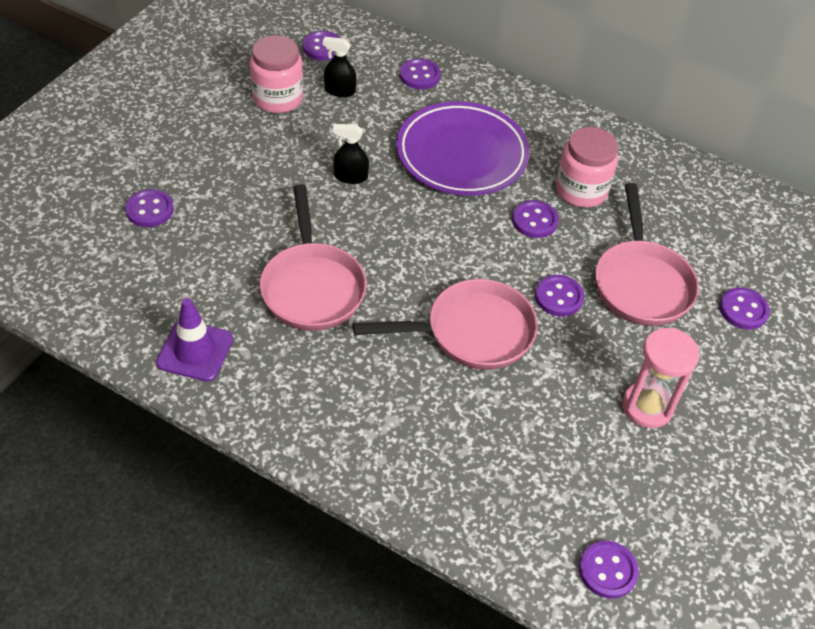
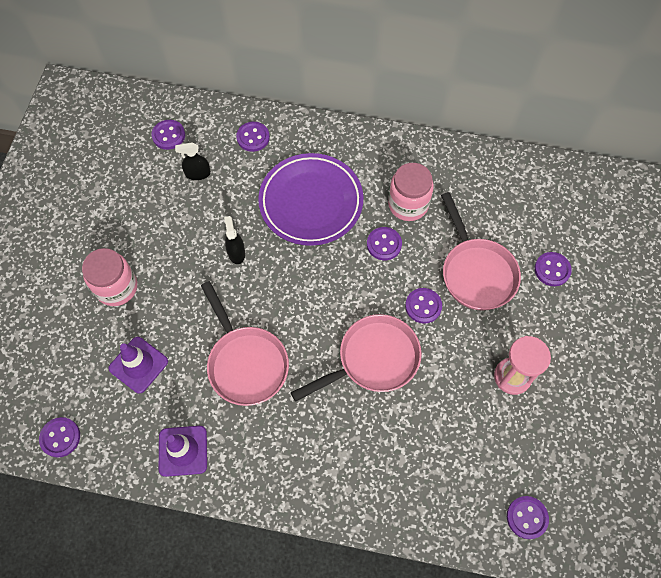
camera: 15 degrees left, 15 degrees up
(149, 210) = (97, 338): purple button -> purple button (60, 437)
(184, 249) = (138, 365): none -> purple traffic cone
(278, 98) = (153, 198): pink jar -> pink jar (116, 287)
(350, 176) = (236, 253): black spray bottle -> black spray bottle turned 90 degrees clockwise

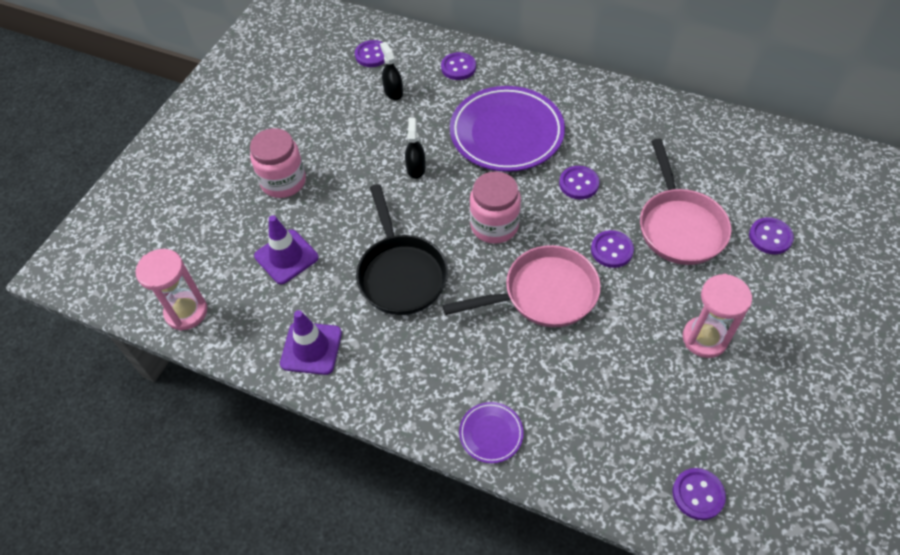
camera: 15 degrees right, 10 degrees down
(60, 437) = (186, 312): purple button -> pink hourglass
(198, 174) = (393, 92): black spray bottle -> black spray bottle turned 60 degrees clockwise
(246, 363) = (401, 274): pink pan -> black pan
(353, 499) = (491, 434): none -> purple plate
(408, 204) = (613, 150): pink jar -> pink jar (494, 225)

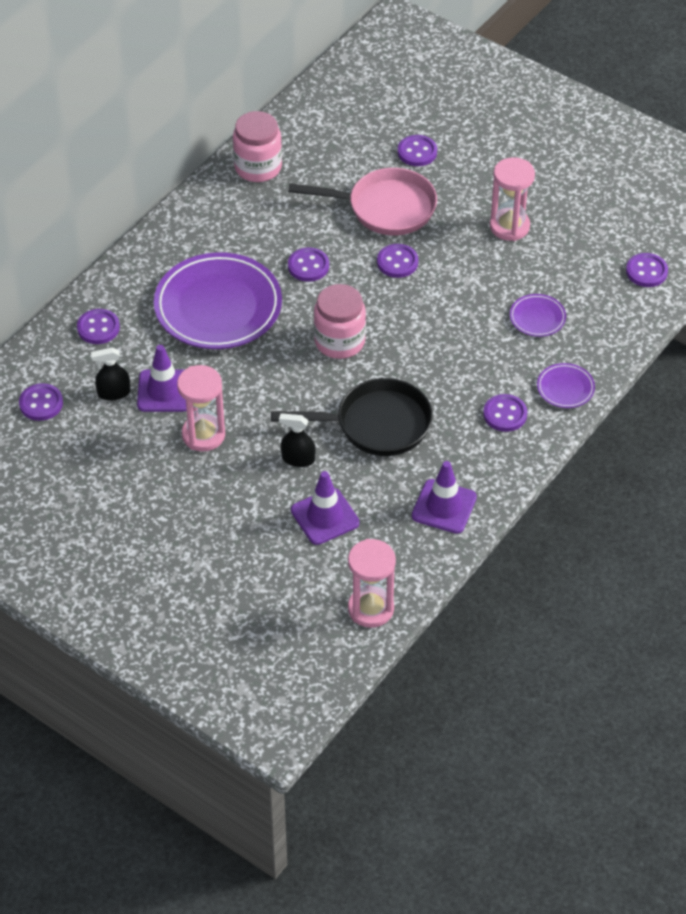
camera: 80 degrees left, 5 degrees down
(283, 182) = (217, 510): pink jar -> pink jar (258, 167)
(362, 155) = (203, 435): none -> pink hourglass
(403, 121) = (164, 391): none -> purple traffic cone
(416, 168) = (240, 391): black spray bottle -> black spray bottle (298, 459)
(440, 381) = (505, 414): none -> purple button
(544, 294) = (432, 322): pink pan -> none
(582, 388) = (537, 318): none -> purple plate

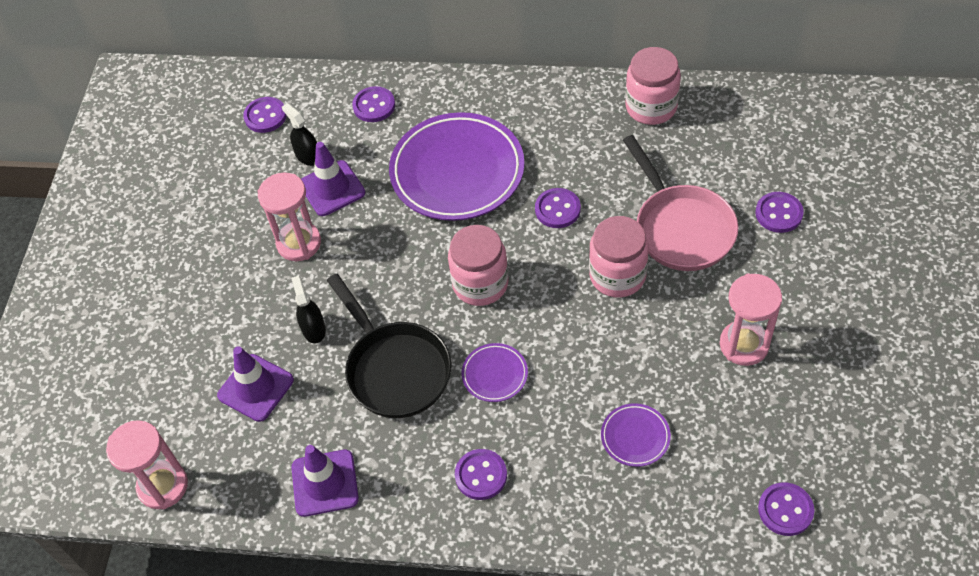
camera: 65 degrees right, 5 degrees up
(397, 262) = (617, 275): purple button -> pink jar
(565, 388) = (555, 515): purple plate -> purple plate (495, 374)

